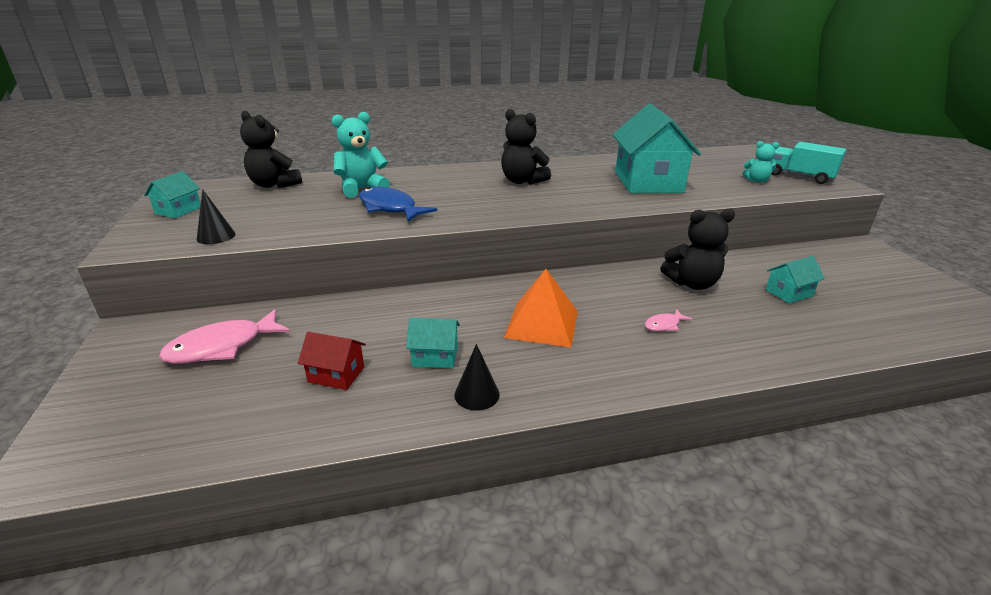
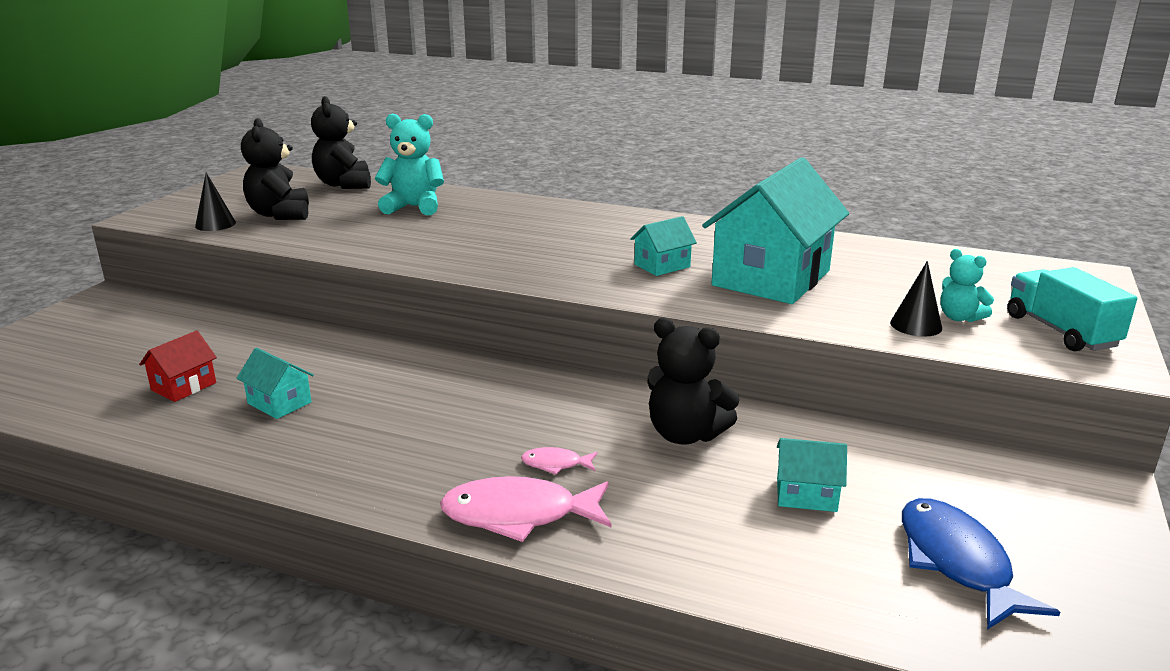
camera: 35 degrees right, 5 degrees down
(178, 210) = (228, 193): turquoise house -> turquoise house (662, 266)
(222, 347) = (144, 332): pink fish -> pink fish (519, 515)
(336, 374) = (183, 386): red house -> red house turned 75 degrees clockwise
(390, 208) = (402, 234): blue fish -> blue fish (957, 562)
(477, 394) = (257, 449): black cone -> black cone (916, 325)
(522, 181) = (603, 238): black teddy bear -> black teddy bear (280, 214)
(542, 324) = (426, 412): orange pyramid -> none

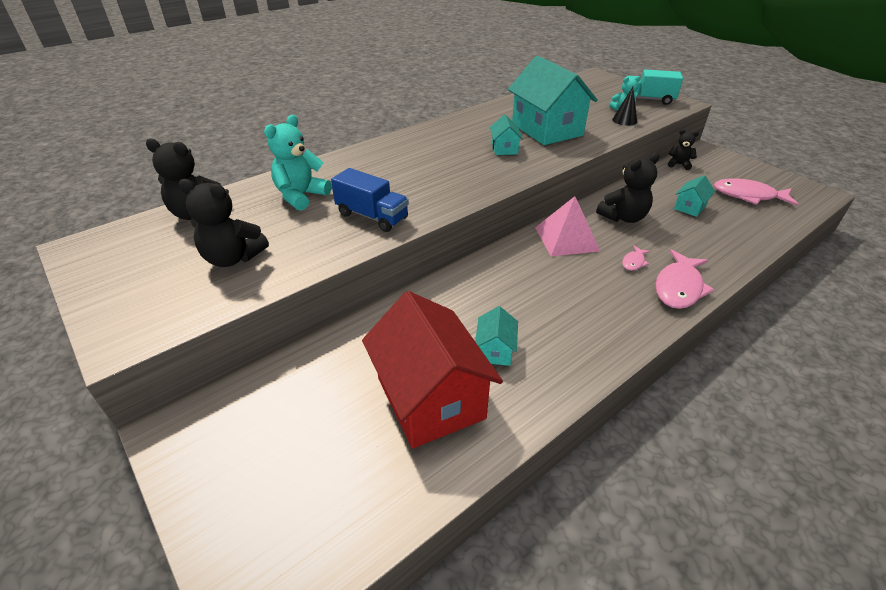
camera: 60 degrees left, 15 degrees up
(183, 386) = (430, 398): red house -> red house, size x2.25
(215, 224) = (210, 297): black cone -> none
(279, 403) = (495, 350): turquoise house -> turquoise house turned 60 degrees counterclockwise
(403, 242) = (372, 216): none -> blue truck
(567, 400) = (566, 239): none -> pink pyramid
(957, 562) = (748, 196): blue fish -> pink fish
(974, 461) = (678, 164): none -> black teddy bear

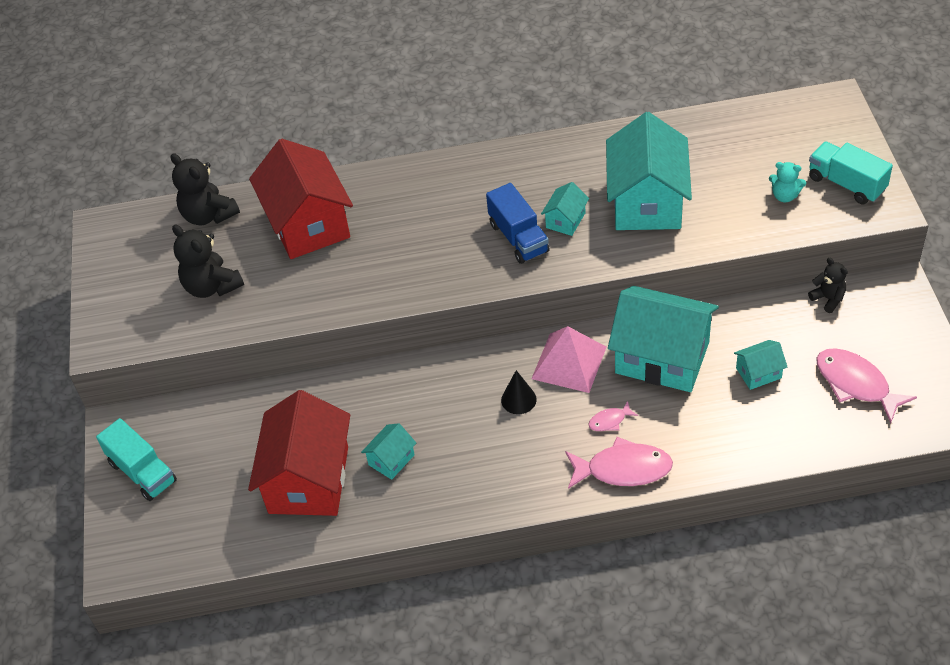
camera: 35 degrees right, 10 degrees up
(229, 469) = (142, 472): none -> turquoise truck
(301, 196) = (308, 224): turquoise teddy bear -> red house
(372, 216) = (354, 278): blue truck -> blue truck (518, 238)
(623, 217) = (662, 357): black teddy bear -> turquoise house
(624, 120) = (765, 217): black cone -> black cone (518, 399)
(679, 287) = (623, 469): pink fish -> pink fish turned 150 degrees counterclockwise

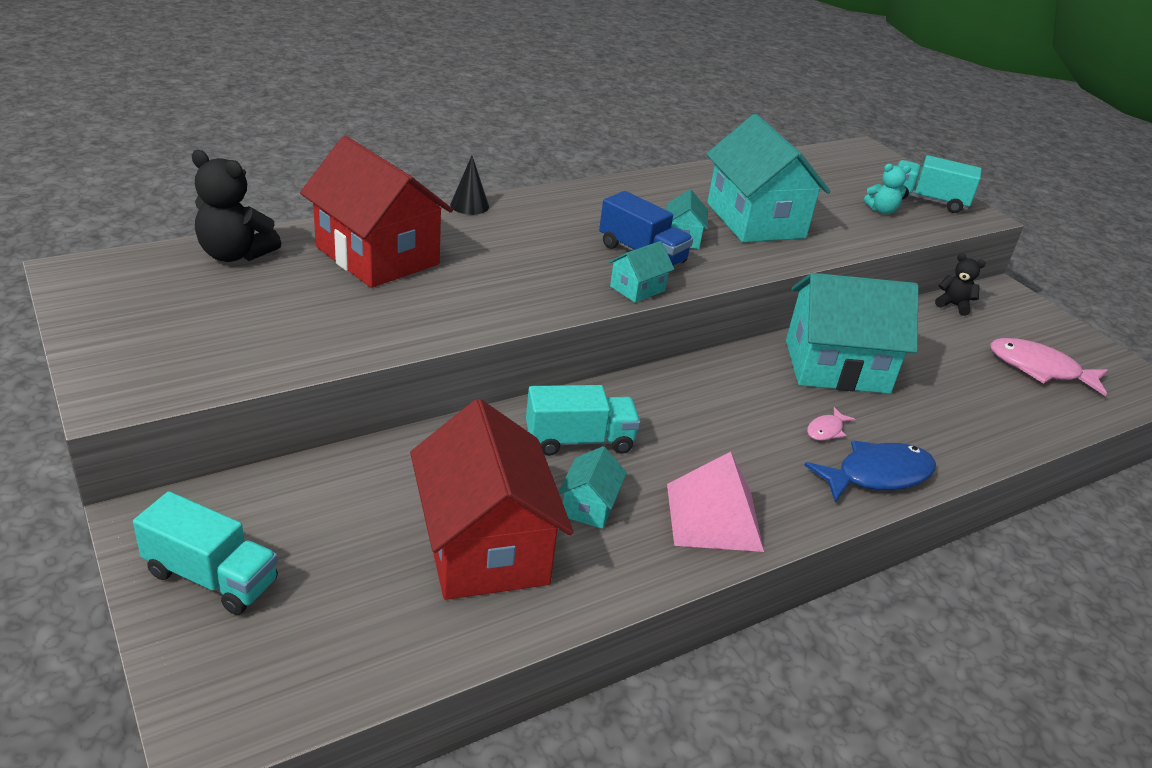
camera: 30 degrees left, 15 degrees down
(212, 286) = (270, 321): black teddy bear -> none
(411, 402) = (579, 440): none -> turquoise truck
(518, 399) = (709, 422): black cone -> black cone (469, 205)
(569, 362) = (741, 381): pink pyramid -> pink pyramid (713, 516)
(623, 469) = (877, 475): pink fish -> blue fish
(758, 373) = (942, 370): turquoise house -> turquoise house (637, 288)

